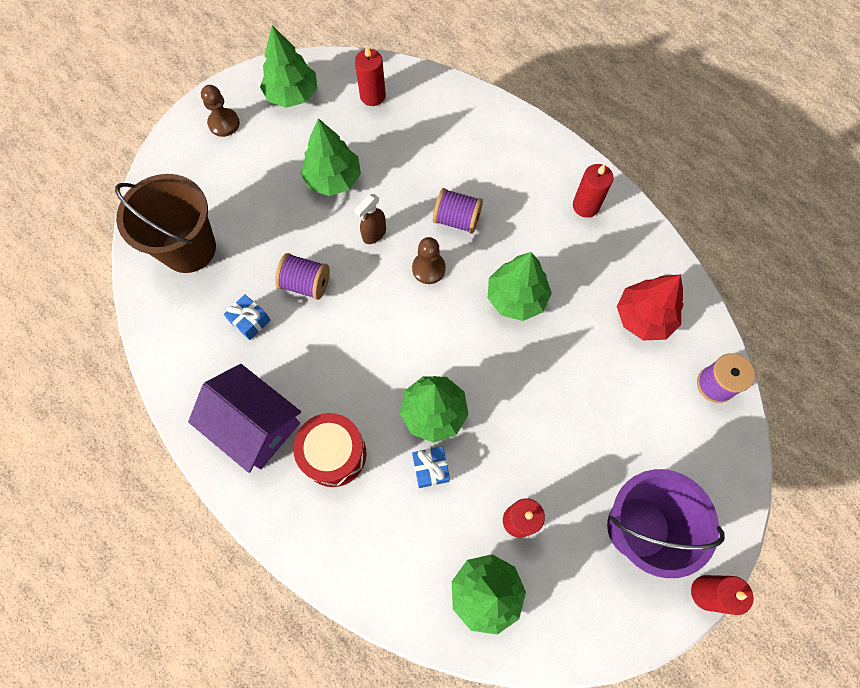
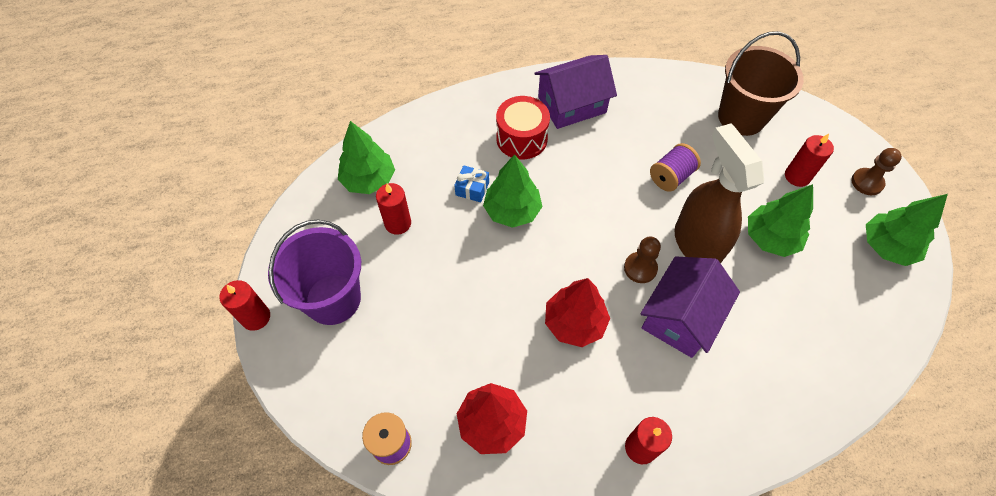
camera: 120 degrees right, 10 degrees down
(250, 320) = (656, 131): blue gift -> none
(372, 96) = (863, 315): red candle -> red candle (797, 176)
(374, 234) = (696, 243): brown spray bottle -> brown spray bottle, size x2.27
(457, 219) = (680, 317): purple spool -> purple house
(516, 297) = (574, 322): green tree -> red tree

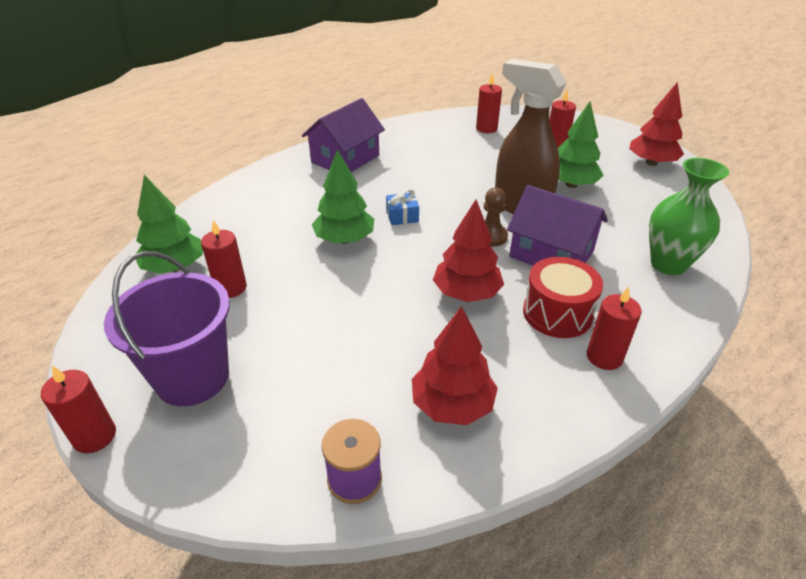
camera: 30 degrees left, 20 degrees down
(472, 189) = (293, 237): blue gift -> blue gift (402, 216)
(521, 138) = (316, 191): red drum -> red drum (557, 313)
(671, 177) = (464, 175): purple spool -> none
(680, 317) = (551, 254): purple house -> purple house turned 60 degrees counterclockwise
(741, 117) = (486, 129): brown bucket -> red candle
(783, 385) = (668, 264): none -> green vase
(867, 182) = (604, 136): brown pawn -> none
(886, 247) = (651, 163): green tree -> red tree

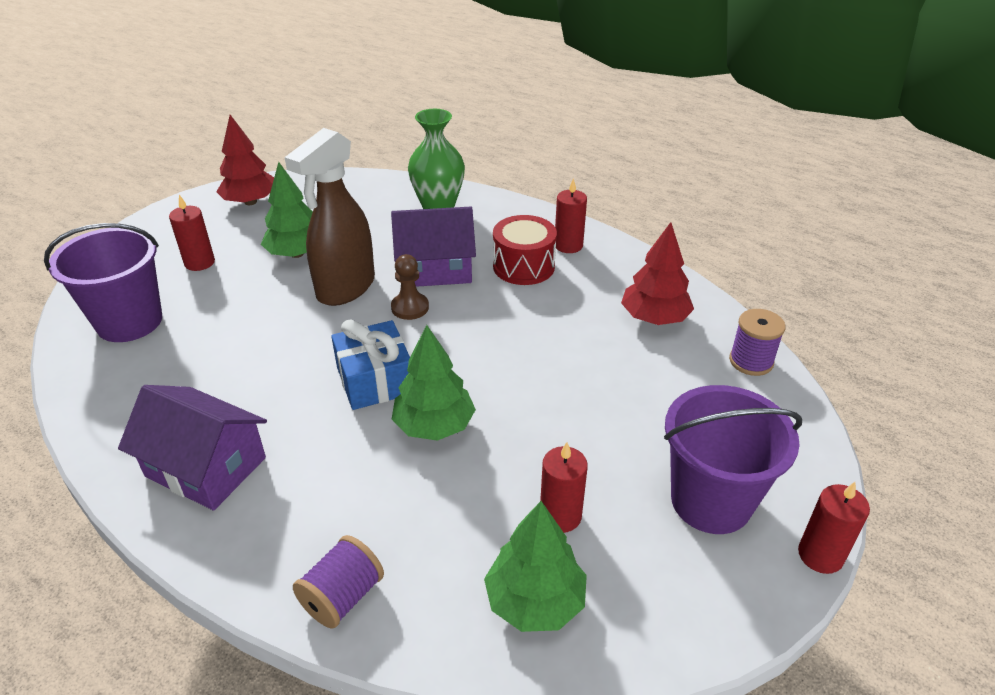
camera: 100 degrees left, 0 degrees up
(228, 200) = (342, 597): none -> purple spool
(402, 216) = (375, 380): blue gift -> blue gift, size x1.80
(466, 293) = (511, 319): red tree -> none
(486, 129) = (129, 322): red candle -> purple bucket
(551, 254) = (435, 268): purple house -> purple house turned 60 degrees clockwise

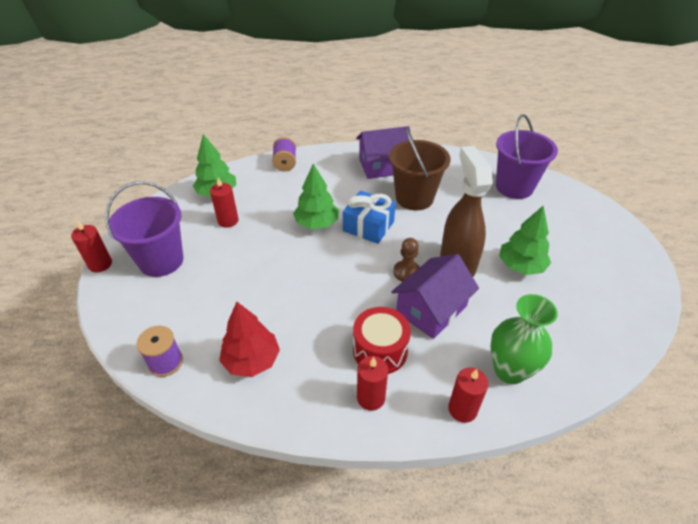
camera: 140 degrees right, 5 degrees up
(199, 262) = (552, 229): red candle -> red candle (462, 409)
(250, 202) = (621, 284): red tree -> none
(260, 383) = (414, 198): none -> brown bucket

